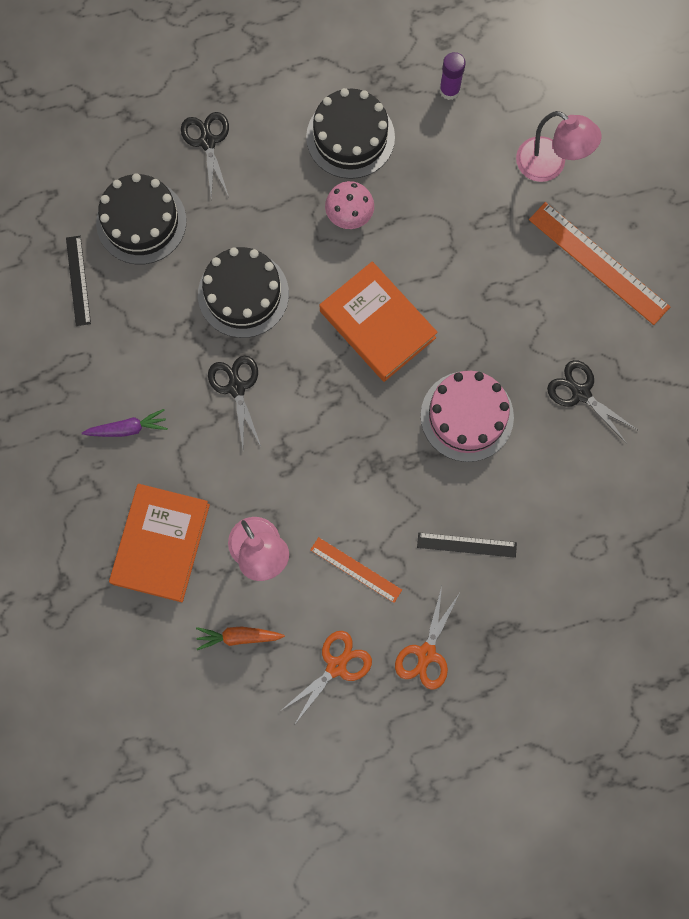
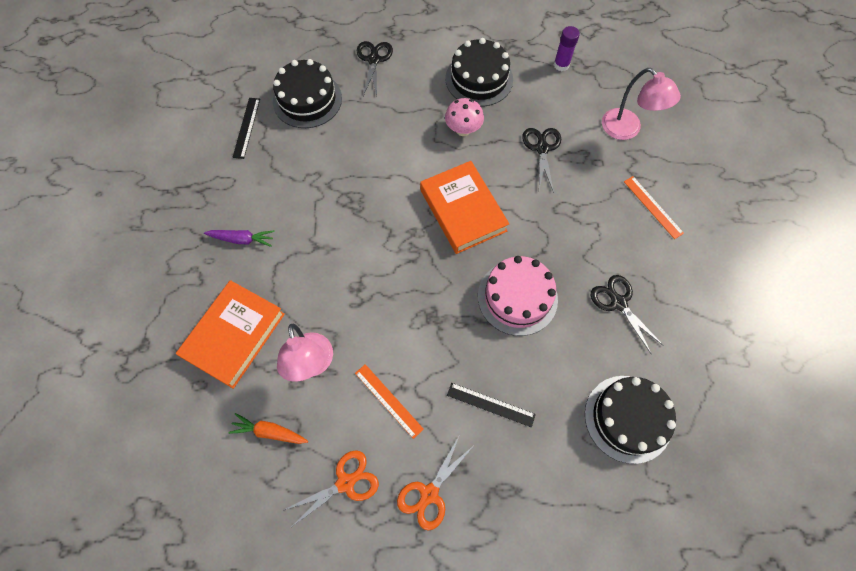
camera: 15 degrees right, 10 degrees down
(236, 388) = (337, 230): black scissors -> black scissors (542, 148)
(243, 294) = (365, 165): black cake -> black cake (628, 418)
(598, 263) = (653, 207): orange ruler -> orange ruler, size x0.57

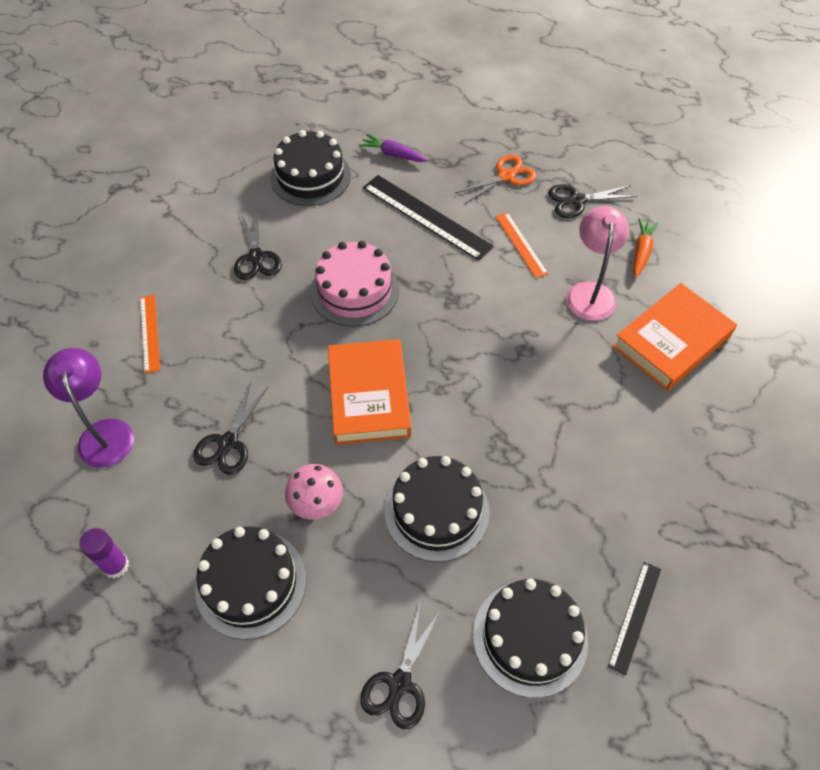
camera: 160 degrees left, 10 degrees down
(242, 239) = (655, 444): purple carrot -> purple carrot (393, 154)
(269, 432) = (641, 252): orange carrot -> orange carrot turned 105 degrees counterclockwise
(345, 483) = (577, 200): orange scissors -> black scissors
(384, 149) = (436, 511): none -> black cake
(490, 404) = (426, 216): black ruler -> black ruler, size x1.74
(627, 130) = (104, 432): pink lamp -> purple lamp

